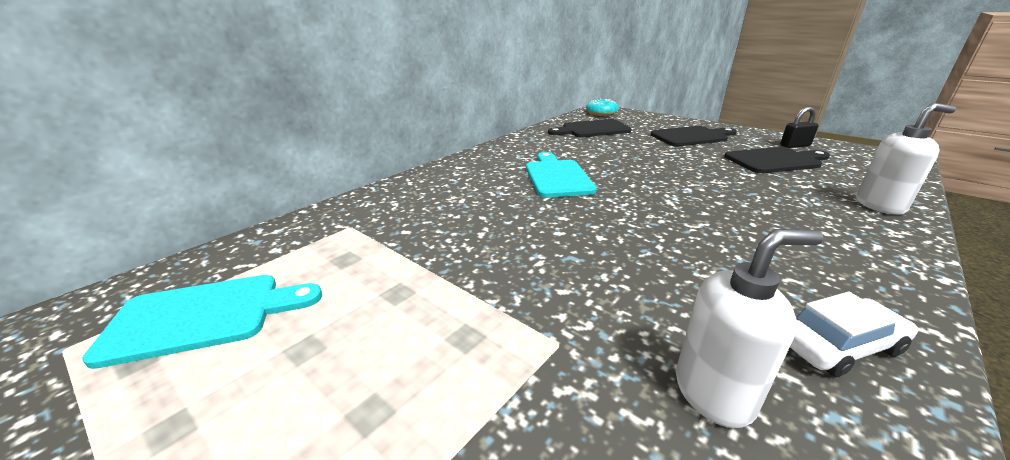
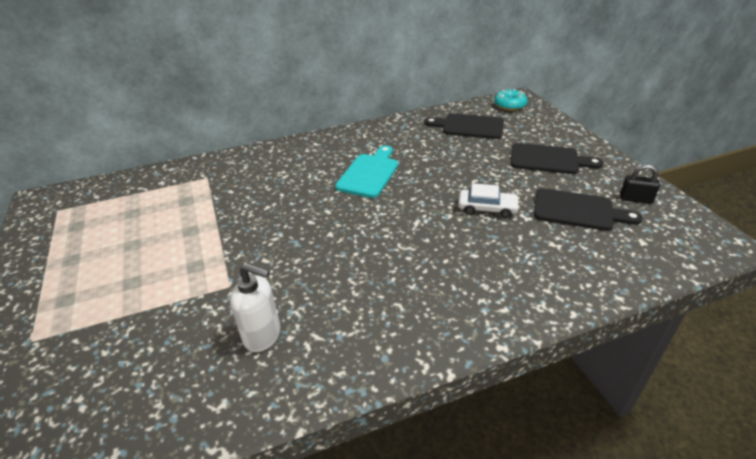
camera: 30 degrees right, 10 degrees up
(204, 316) = (109, 213): turquoise cutting board -> none
(838, 345) = (356, 346): white car -> white car (487, 208)
(880, 206) = (579, 283): white soap dispenser -> none

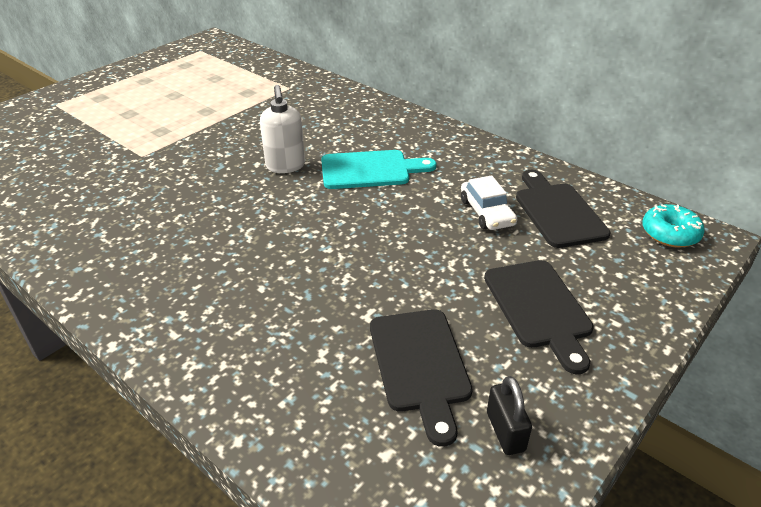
camera: 60 degrees right, 0 degrees up
(263, 336) = (86, 194): white soap dispenser -> white soap dispenser (285, 166)
(487, 208) = (363, 276): white car -> white car (486, 212)

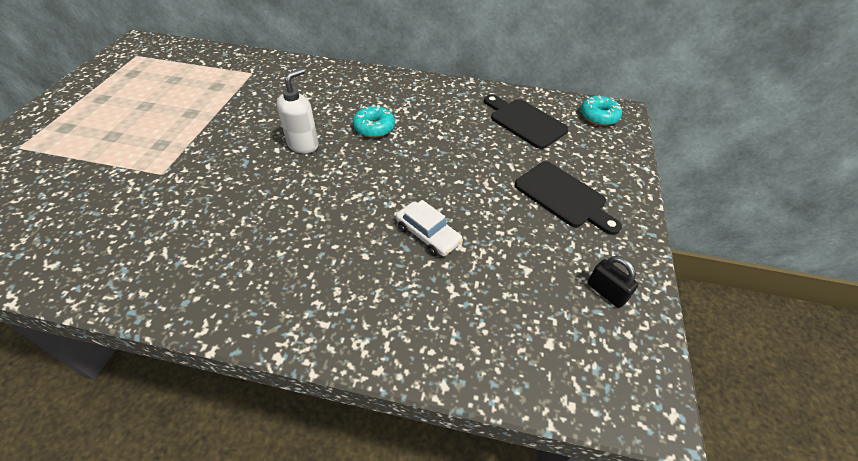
camera: 30 degrees left, 10 degrees up
(285, 166) = (303, 144): white soap dispenser -> white soap dispenser turned 105 degrees counterclockwise
(370, 170) = (374, 128): turquoise cutting board -> turquoise donut
(420, 365) = (523, 268): black cutting board -> none
(486, 212) = (481, 137): white car -> white car (428, 234)

